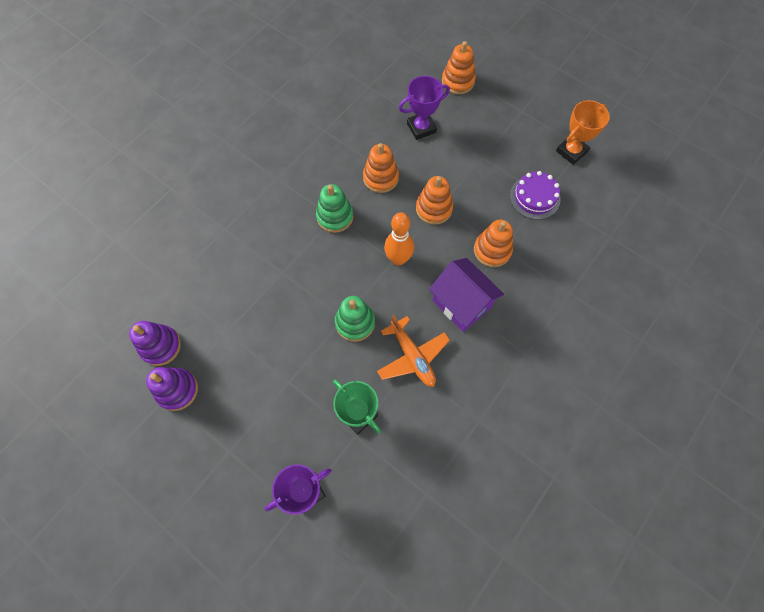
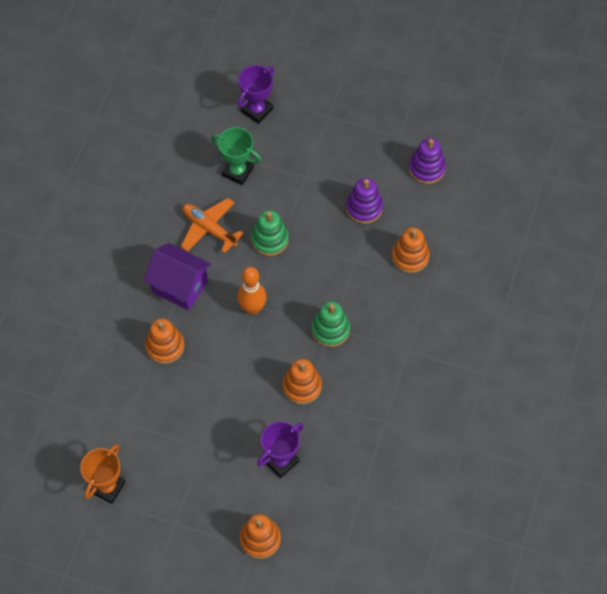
camera: 160 degrees right, 5 degrees down
(177, 390) = (393, 142): purple stacking toy -> purple stacking toy (364, 208)
(434, 209) = (235, 370): orange stacking toy -> orange stacking toy (410, 257)
(535, 197) = (136, 418): purple cake -> none

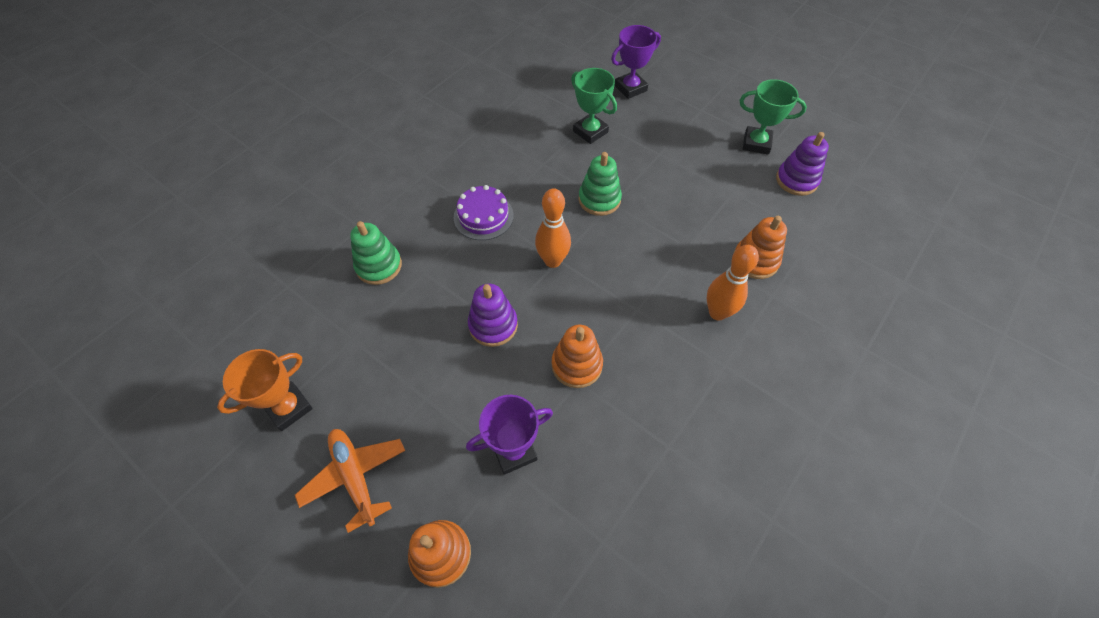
camera: 20 degrees right, 5 degrees down
(165, 346) = (438, 270): orange stacking toy -> none
(179, 286) = (483, 216): purple house -> purple cake
(209, 229) = (539, 172): orange plane -> orange plane (355, 477)
(330, 330) = (635, 311): green stacking toy -> green stacking toy (379, 266)
(364, 208) = (714, 198): purple stacking toy -> purple stacking toy (493, 325)
(385, 139) = (756, 143): none -> green trophy
(392, 311) = (717, 312): none -> orange bowling pin

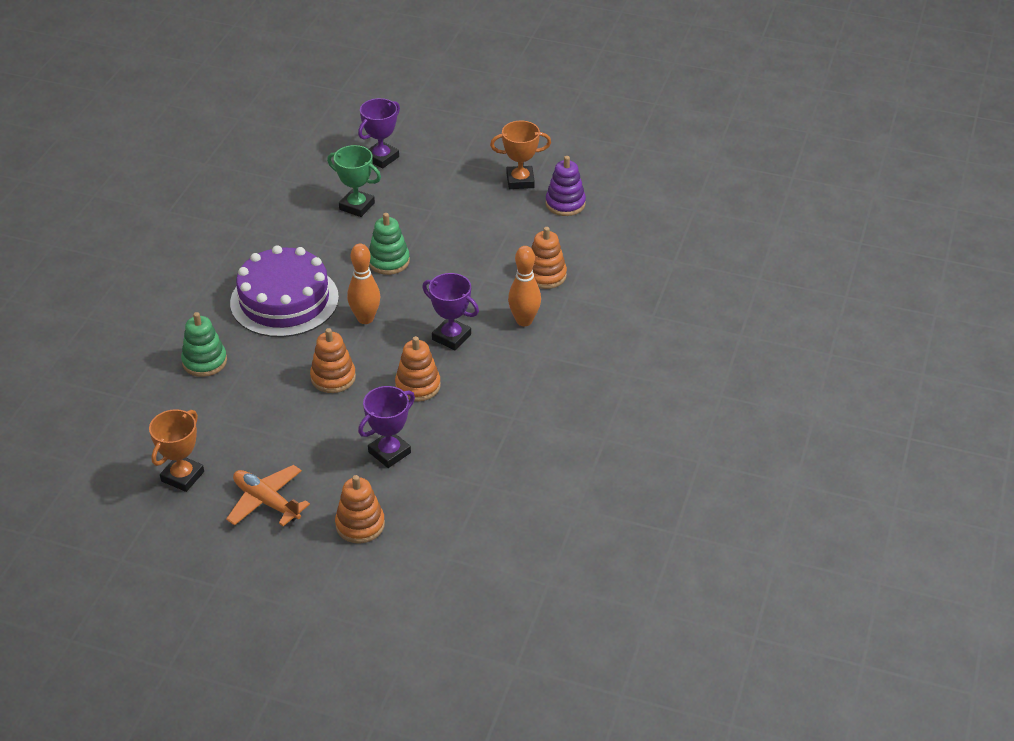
camera: 20 degrees left, 15 degrees down
(483, 216) = (284, 300): purple cake -> purple cake, size x1.82
(493, 325) = (333, 377): purple stacking toy -> orange stacking toy
(633, 310) = (451, 337): none -> purple trophy
(756, 143) = (520, 181): green trophy -> orange trophy

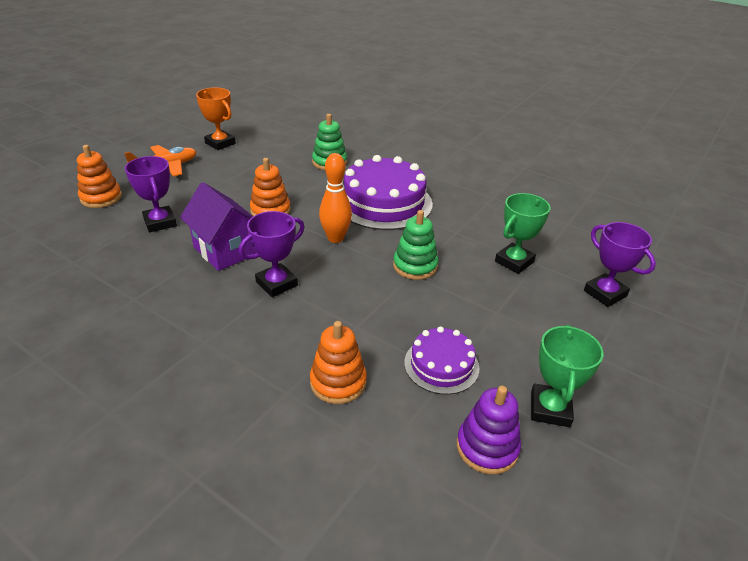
camera: 105 degrees right, 5 degrees down
(418, 386) = (225, 251): orange stacking toy -> purple house
(504, 231) = (441, 365): none -> purple cake
(520, 181) = (550, 409): orange trophy -> green trophy
(524, 321) = (267, 342): orange bowling pin -> none

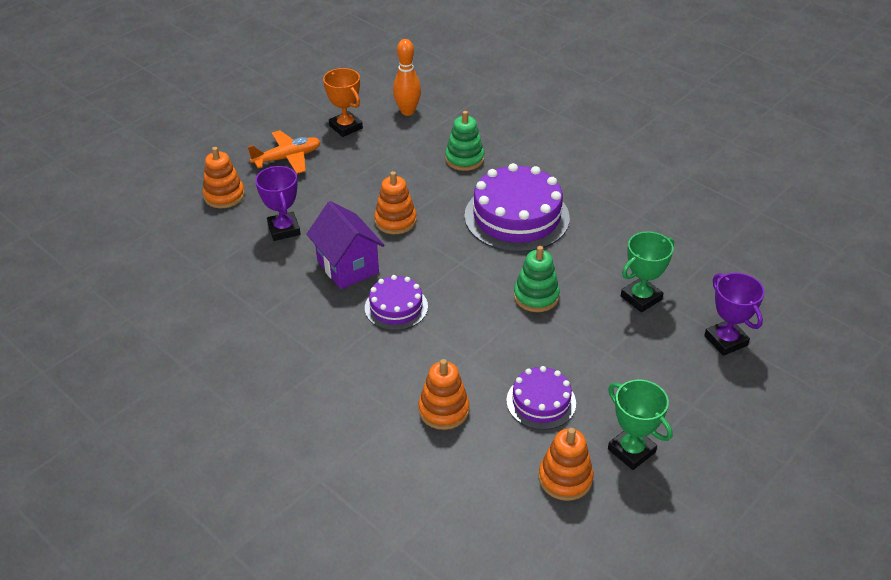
camera: 10 degrees right, 5 degrees up
(276, 284) = (396, 307): purple trophy -> purple cake
(335, 238) = (459, 259): orange bowling pin -> orange bowling pin (407, 111)
(487, 447) = (565, 478): purple stacking toy -> orange stacking toy
(550, 409) = (631, 451): green trophy -> green trophy turned 60 degrees counterclockwise

